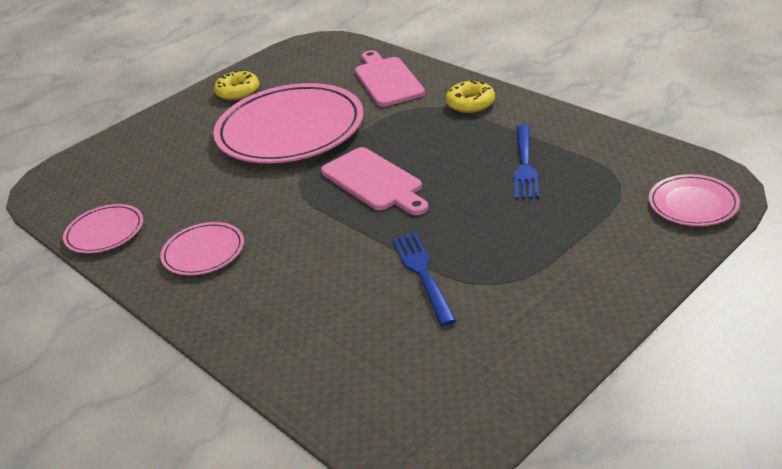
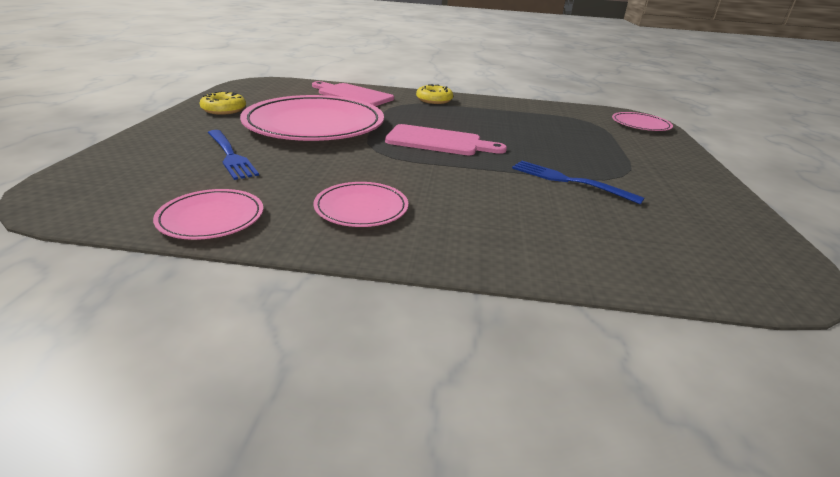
camera: 45 degrees left, 5 degrees down
(525, 164) = (522, 121): blue fork -> blue fork (230, 155)

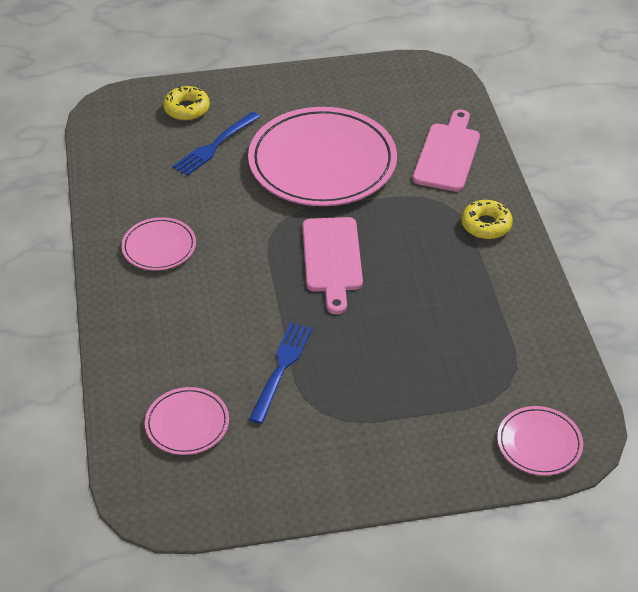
camera: 75 degrees right, 15 degrees up
(211, 218) = (112, 183): pink plate -> pink plate (187, 423)
(224, 110) = (322, 92): yellow donut -> yellow donut (186, 109)

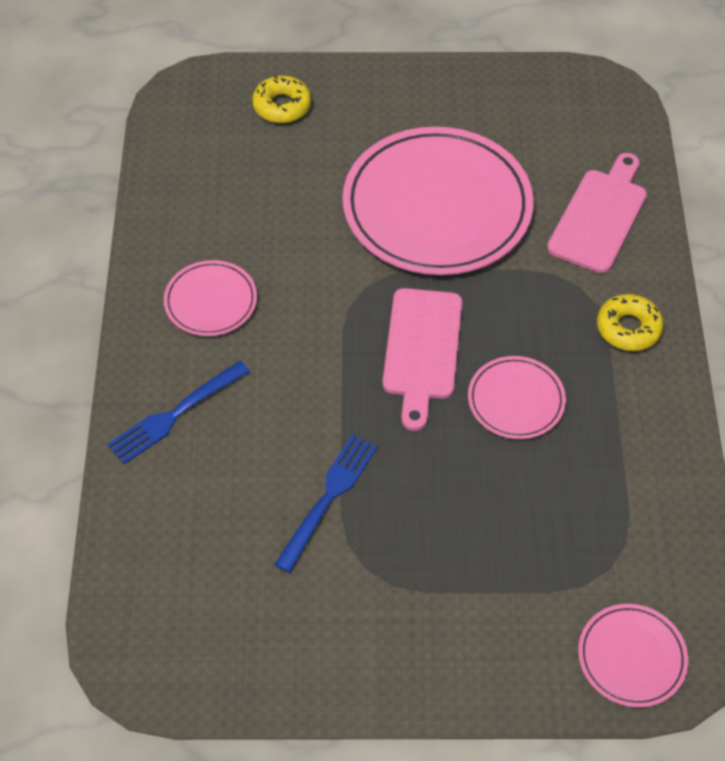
camera: 10 degrees right, 10 degrees up
(187, 423) = (198, 558): pink plate -> pink plate (516, 400)
(215, 145) = (307, 164): blue fork -> blue fork (175, 414)

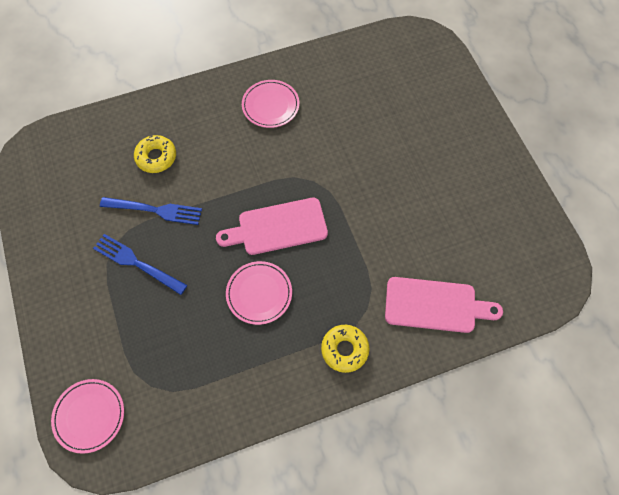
camera: 70 degrees right, 10 degrees up
(175, 414) = (187, 116): blue fork -> blue fork (137, 263)
(282, 106) = (437, 89): yellow donut -> yellow donut (156, 157)
(437, 207) = (396, 201): pink plate -> none

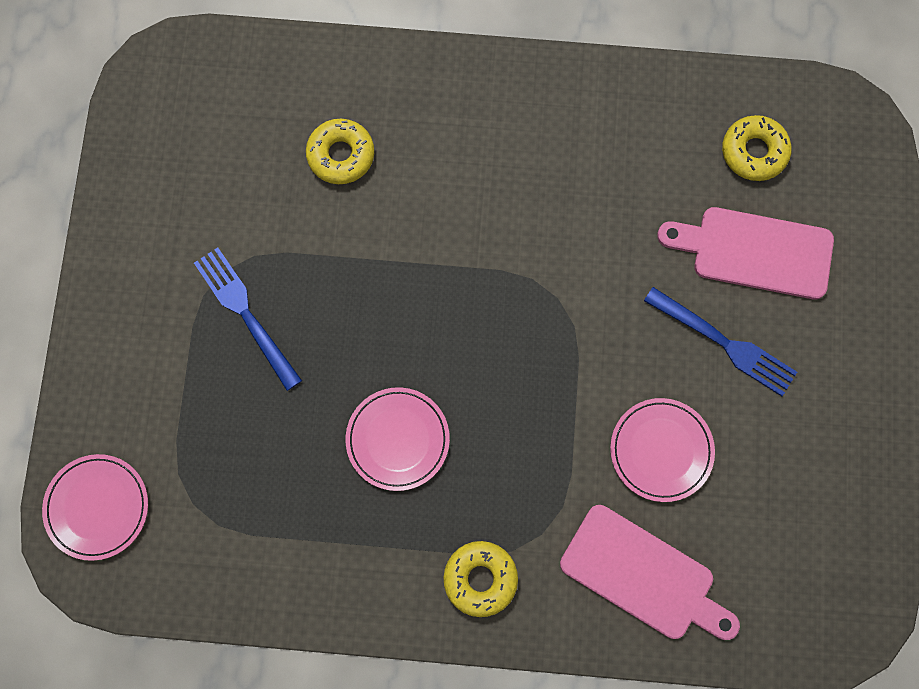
camera: 25 degrees right, 10 degrees up
(155, 210) = (304, 242): blue fork -> blue fork (724, 343)
(270, 105) = (550, 141): pink plate -> pink plate (661, 450)
(278, 227) = (470, 349): pink cutting board -> pink cutting board (755, 252)
(379, 70) = (754, 152): none -> yellow donut

